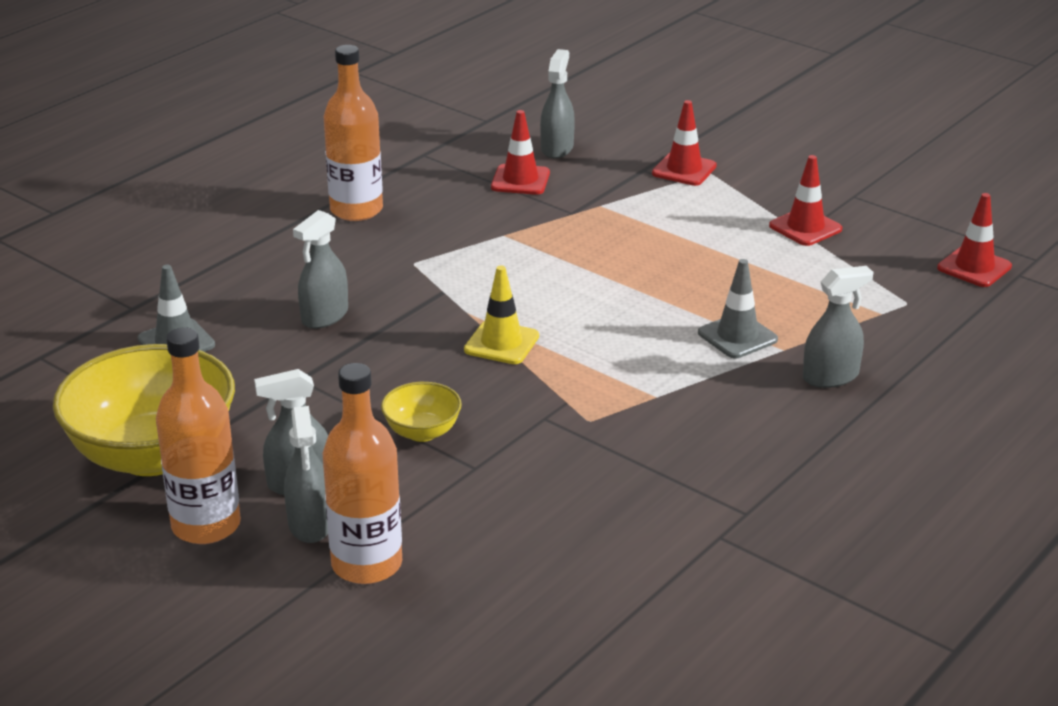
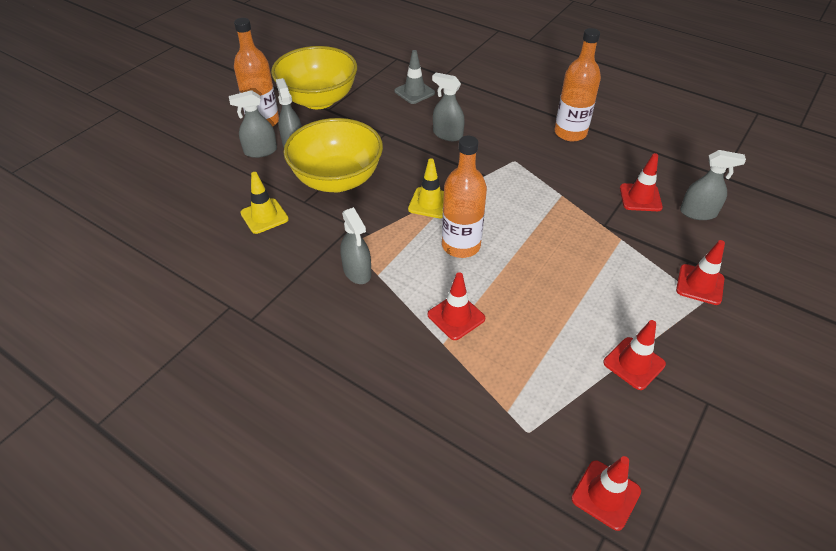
camera: 85 degrees right, 15 degrees up
(367, 564) = (227, 172): orange bottle -> orange bottle (461, 245)
(422, 432) = (337, 180): yellow bowl -> yellow bowl, size x2.16
(507, 510) = (264, 216): none -> yellow traffic cone
(737, 336) = (456, 316): grey traffic cone -> red traffic cone
(830, 377) = (409, 371): grey spray bottle -> grey spray bottle (357, 271)

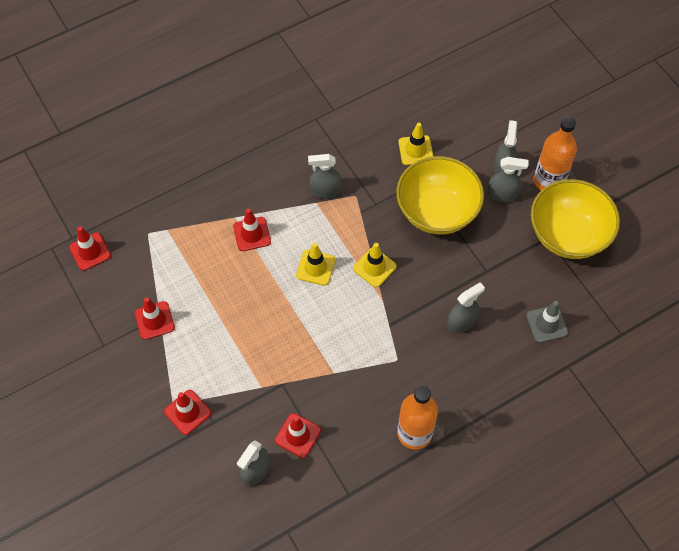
camera: 115 degrees right, 15 degrees up
(461, 245) = (315, 267): orange bottle -> yellow traffic cone

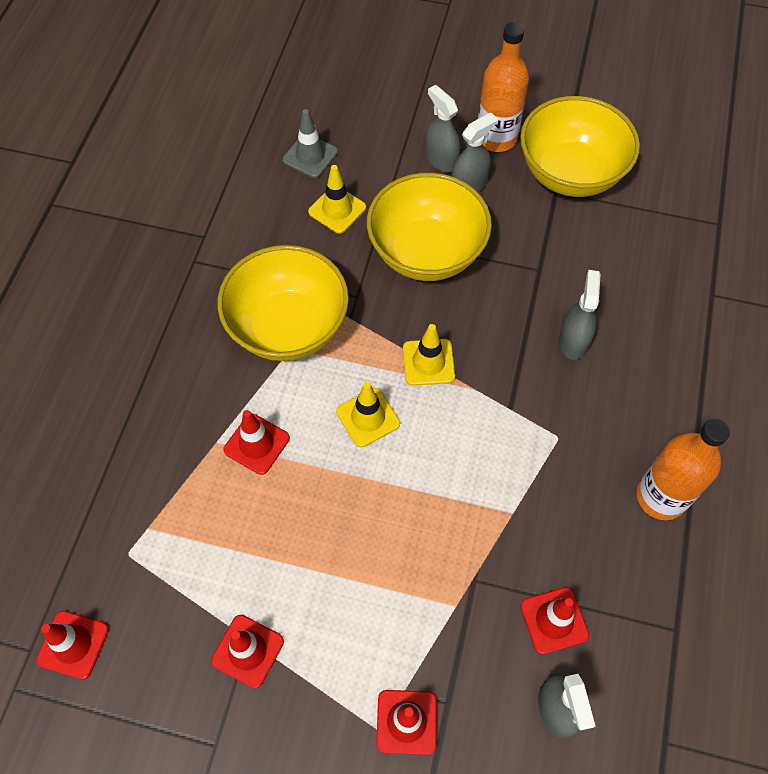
camera: 45 degrees left, 0 degrees up
(325, 191) = (288, 327): grey spray bottle -> yellow bowl
(546, 324) = (648, 272): grey traffic cone -> grey traffic cone (310, 156)

